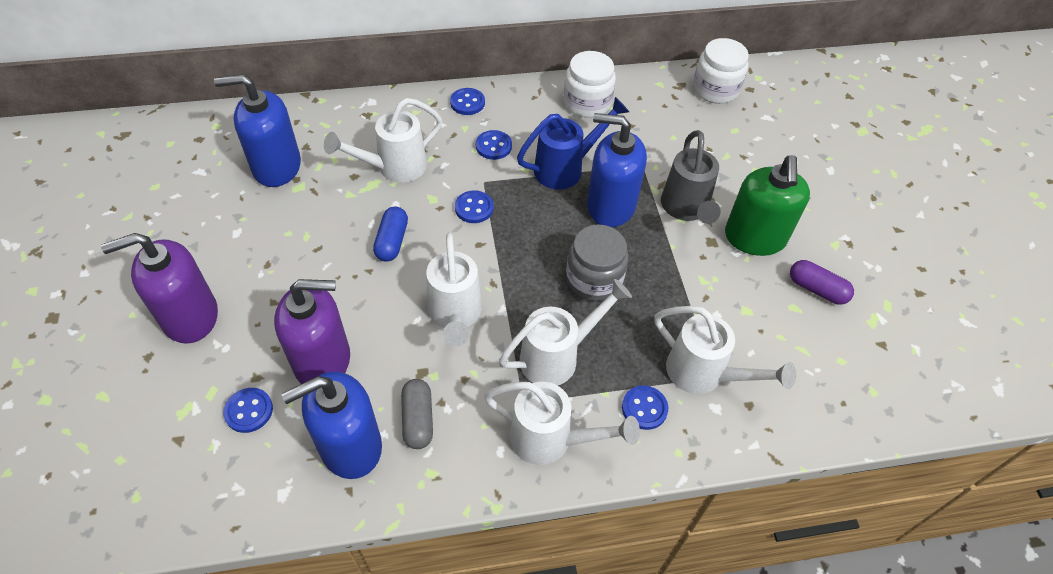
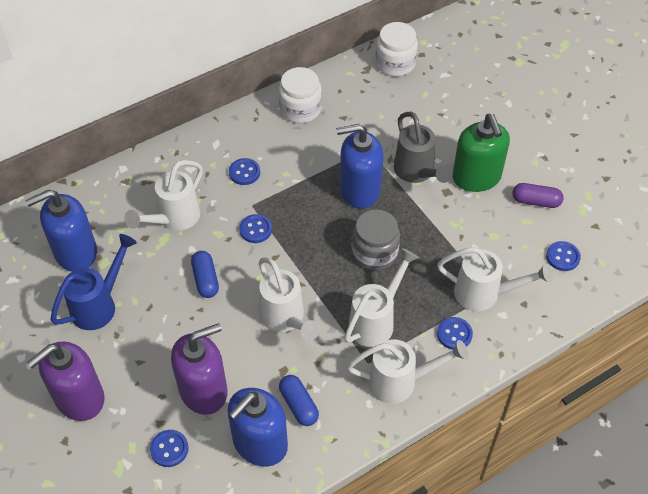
camera: 20 degrees left, 0 degrees up
(418, 419) = (299, 405): grey capsule -> blue capsule
(467, 103) = (203, 142): blue button -> blue button (562, 257)
(566, 168) = (311, 171): blue watering can -> blue watering can (99, 304)

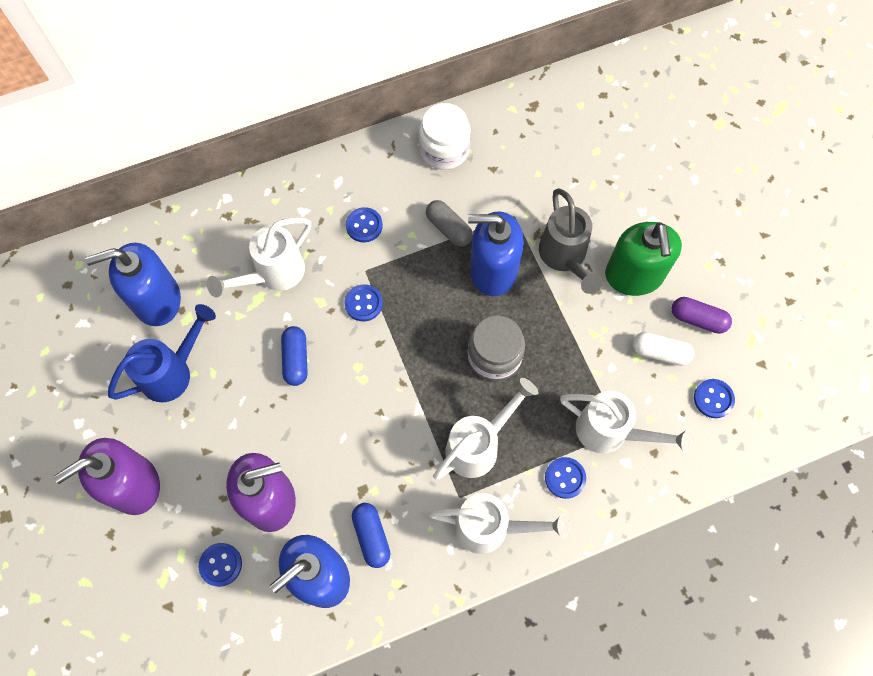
camera: 10 degrees right, 15 degrees up
(285, 319) = (376, 426): white watering can -> none
(316, 165) = (449, 228): none -> grey capsule
(395, 63) = (569, 103): white jar -> none
(511, 230) = (660, 352): none -> white capsule

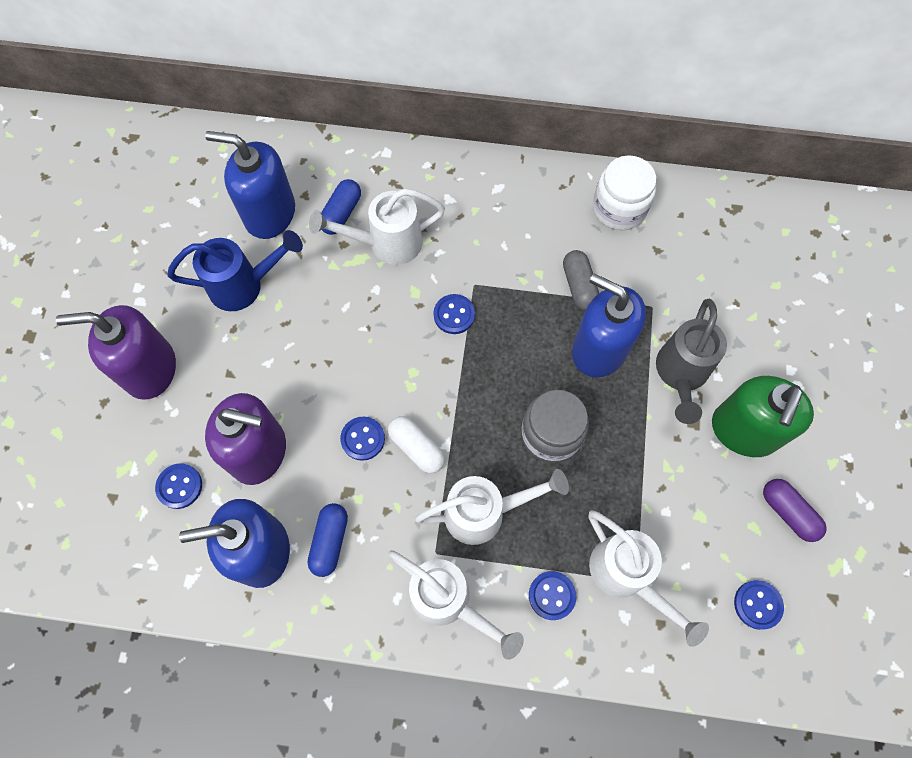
camera: 30 degrees right, 0 degrees up
(296, 359) = (360, 334): blue capsule -> blue capsule (341, 213)
(364, 225) = (498, 241): blue button -> blue button (363, 439)
(660, 352) = (726, 524): white capsule -> white capsule (416, 448)

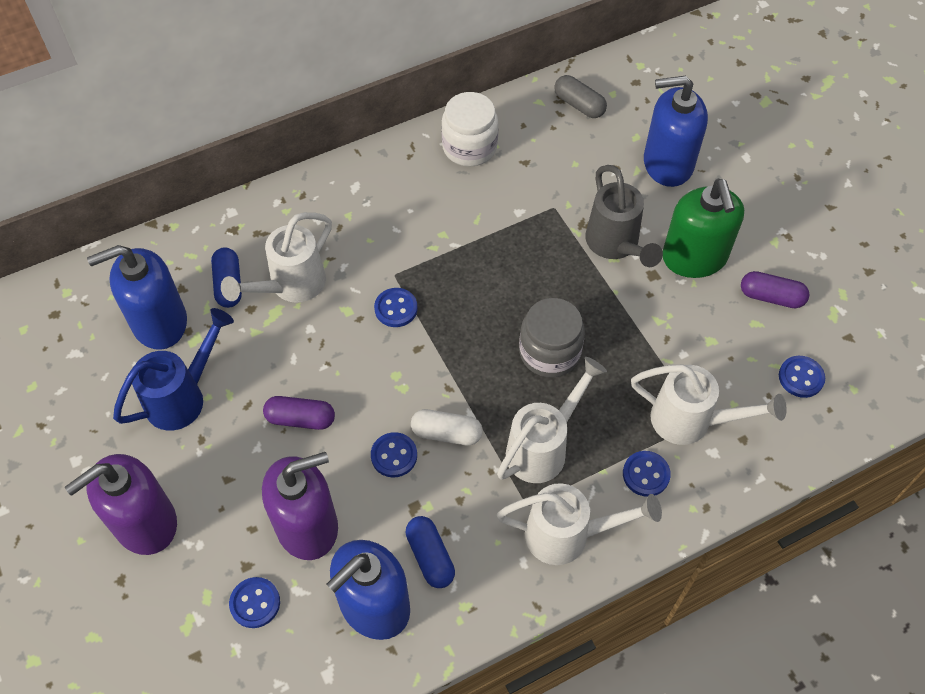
camera: 35 degrees left, 10 degrees down
(315, 360) = (300, 419): none -> purple capsule
(579, 286) = (483, 225): grey capsule -> grey capsule (579, 105)
(599, 349) = (537, 264): blue soap dispenser -> blue soap dispenser (667, 164)

